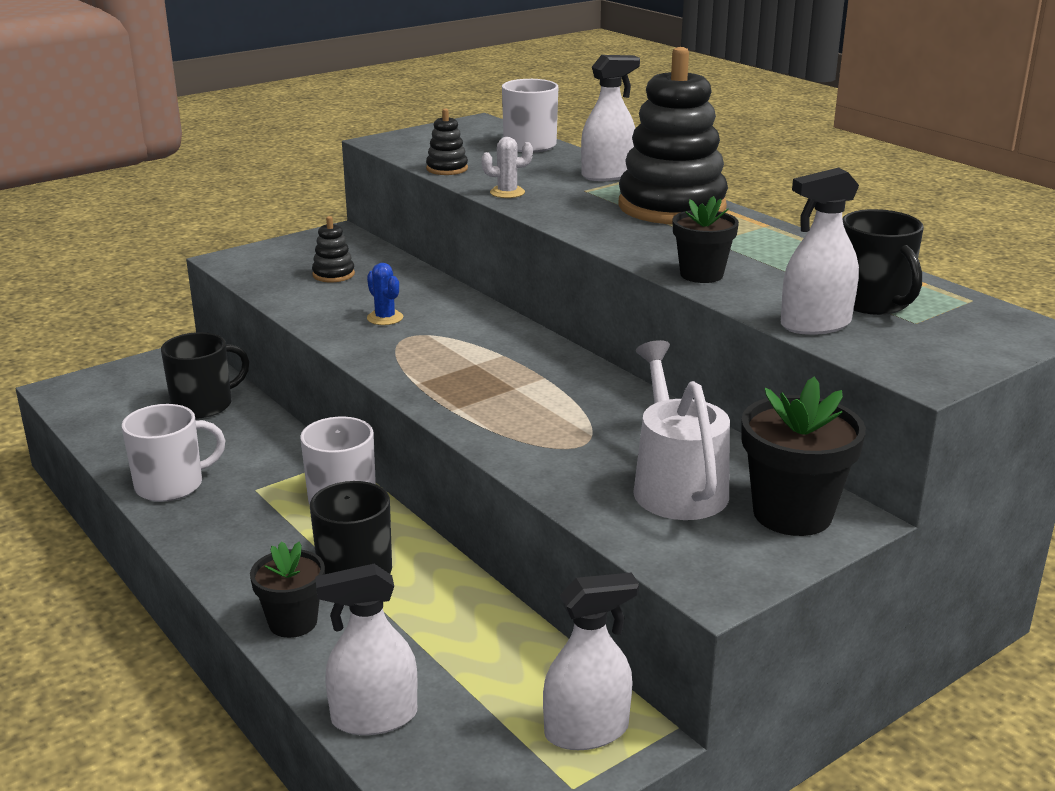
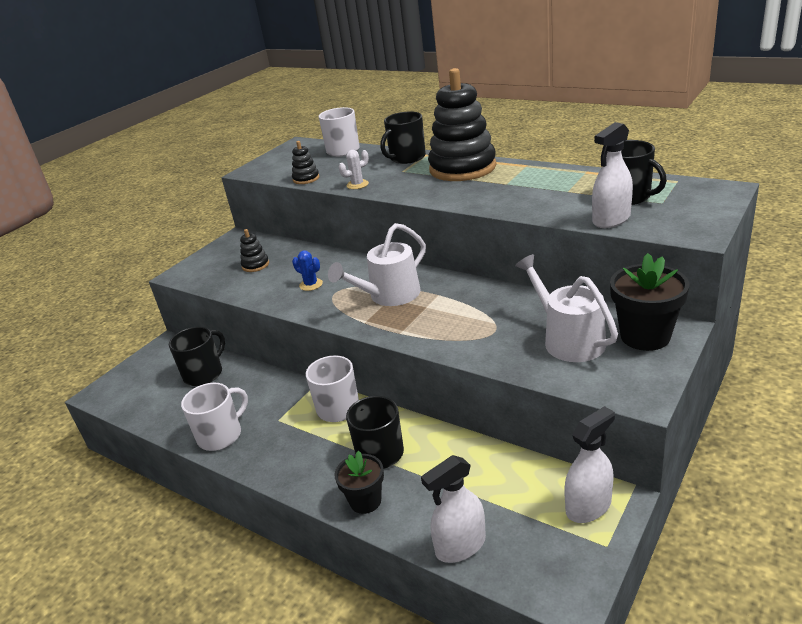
camera: 15 degrees left, 5 degrees up
(477, 360) = (389, 295): none -> white watering can
(607, 175) = (407, 158): white spray bottle -> black mug
(701, 274) = (519, 206): black flower pot -> none

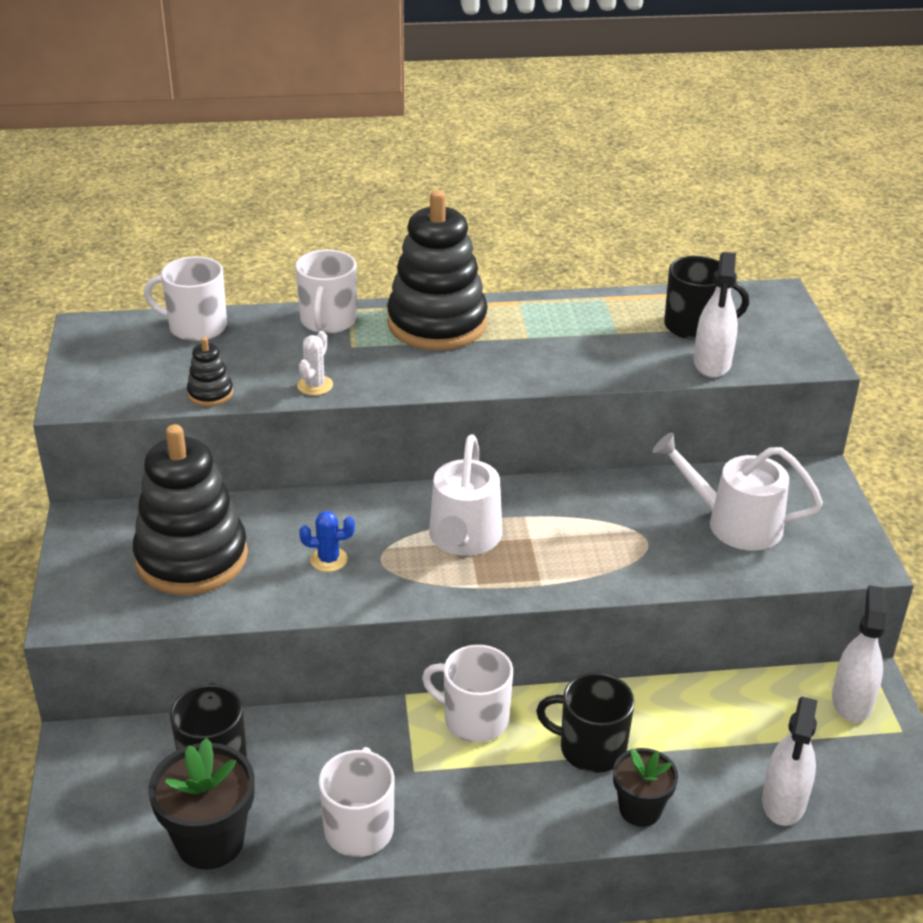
camera: 45 degrees left, 5 degrees up
(255, 265) = (192, 558): black stacking toy -> black stacking toy, size x2.37
(407, 158) = (328, 321): black mug -> white mug
(645, 336) = (801, 492): black flower pot -> black flower pot (210, 841)

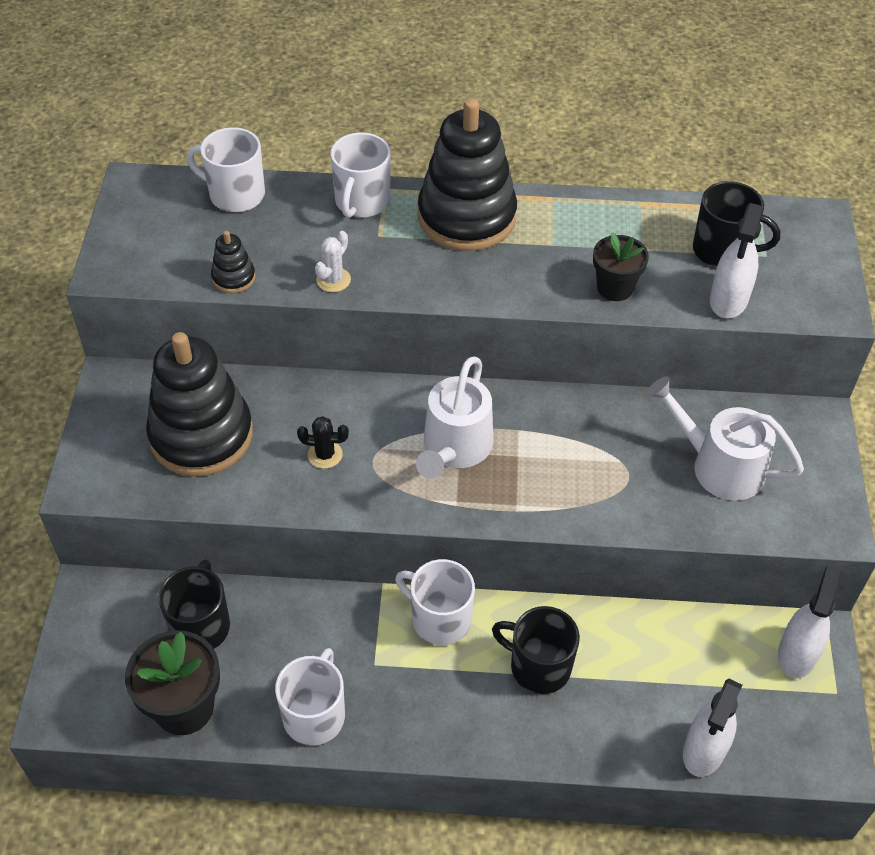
camera: 10 degrees right, 15 degrees up
(328, 559) = (325, 454): blue cactus -> black cactus
(640, 809) = (569, 737): black flower pot -> black flower pot (615, 288)

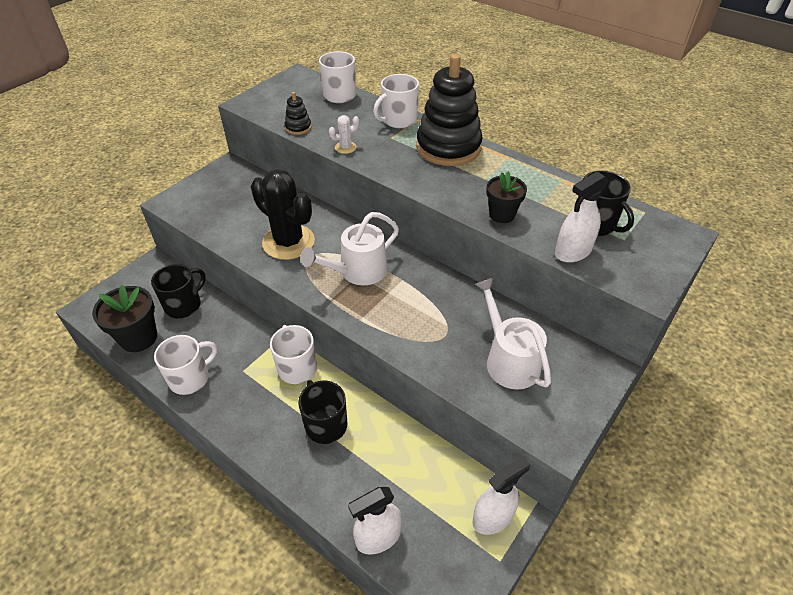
camera: 35 degrees right, 5 degrees down
(201, 435) = (241, 206): black stacking toy -> none
(325, 454) = (288, 242): black cactus -> black cactus, size x2.36

